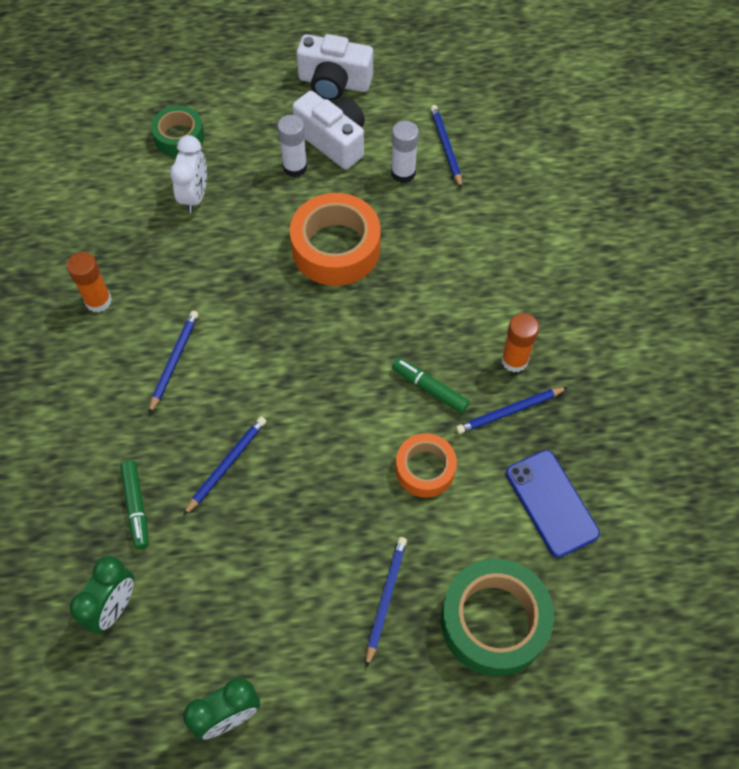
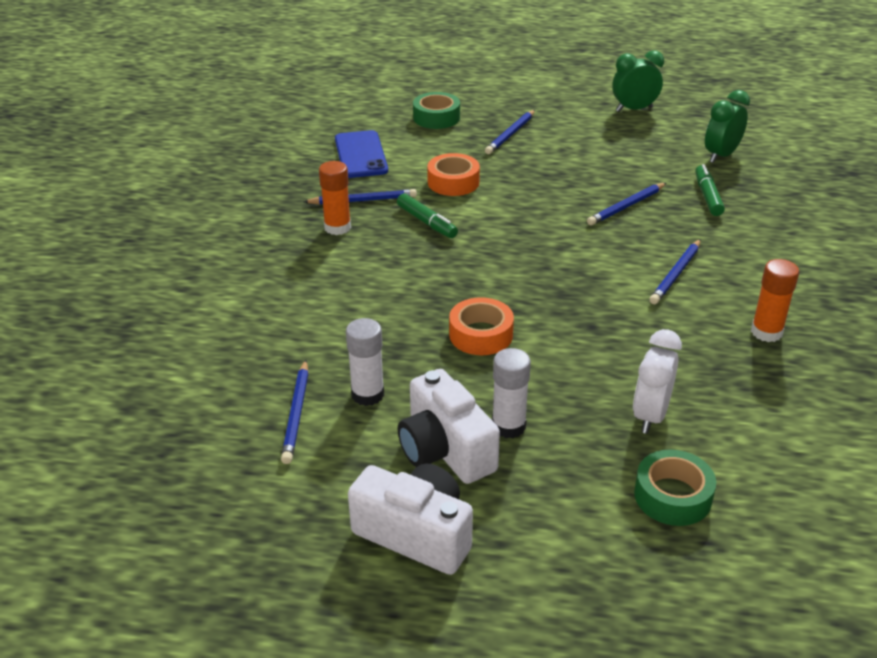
camera: 165 degrees left, 25 degrees down
(336, 248) = (481, 335): orange tape -> orange tape, size x0.60
(494, 621) = (436, 118): green tape -> green tape, size x0.60

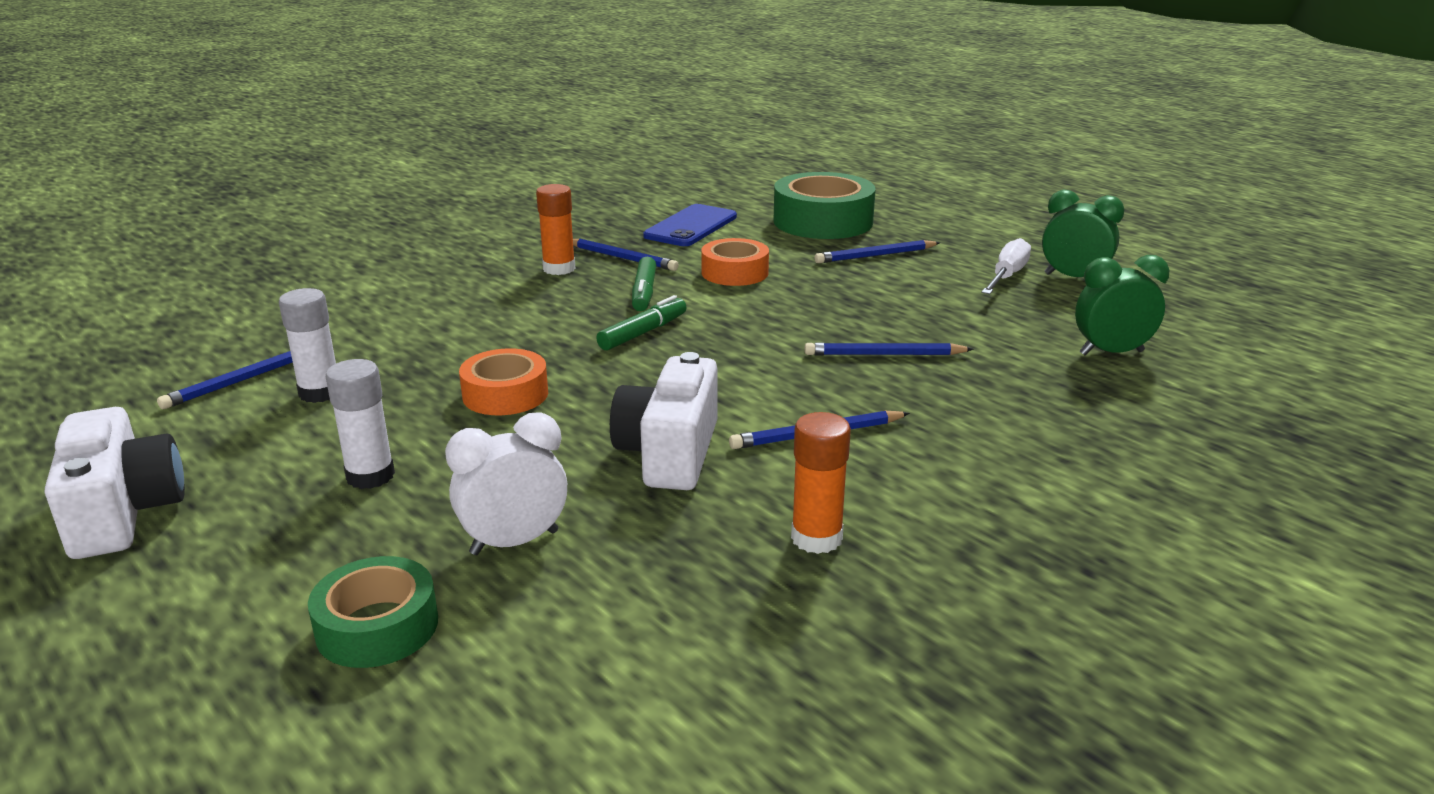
camera: 40 degrees right, 10 degrees down
(436, 118) = (823, 221): green tape -> green tape, size x1.67
(445, 450) = (283, 464): white camera -> white camera (670, 453)
(601, 122) = (1007, 276): none -> white screwdriver
(707, 196) = (1012, 382): green marker -> green marker (643, 333)

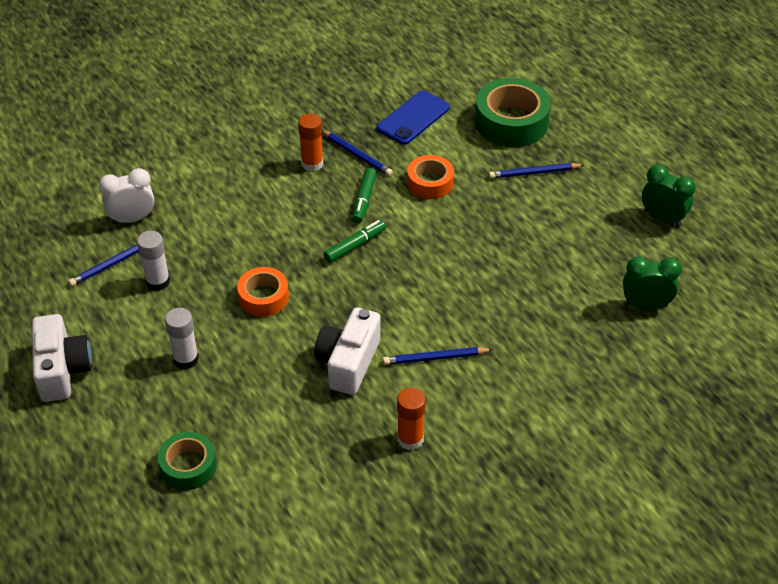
camera: 10 degrees right, 20 degrees up
(514, 542) = (257, 420): white clock -> white clock (132, 219)
(884, 354) = (500, 288): blue pencil -> none
(1007, 276) = (616, 210): white screwdriver -> none

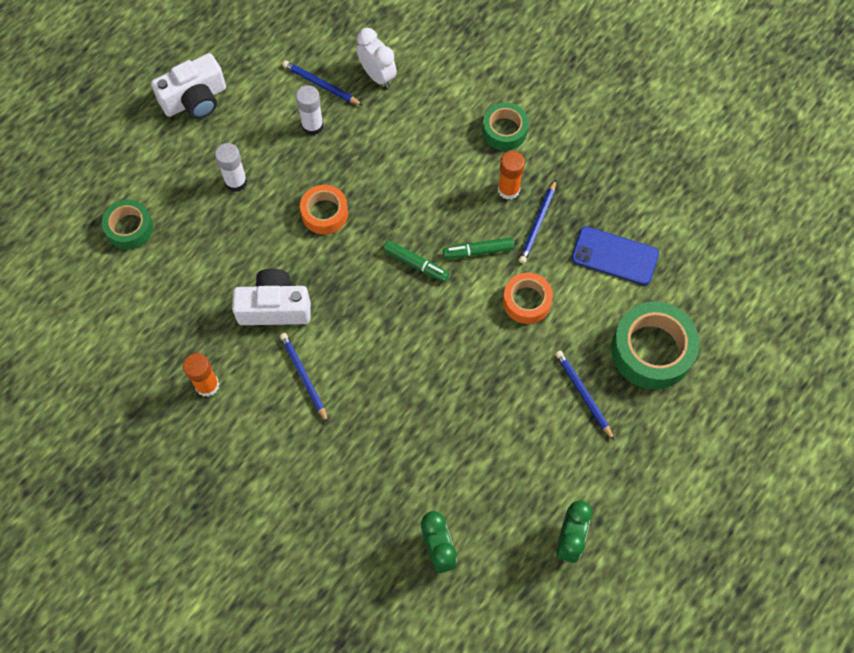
camera: 70 degrees right, 20 degrees up
(249, 149) = (504, 130): none -> green tape

